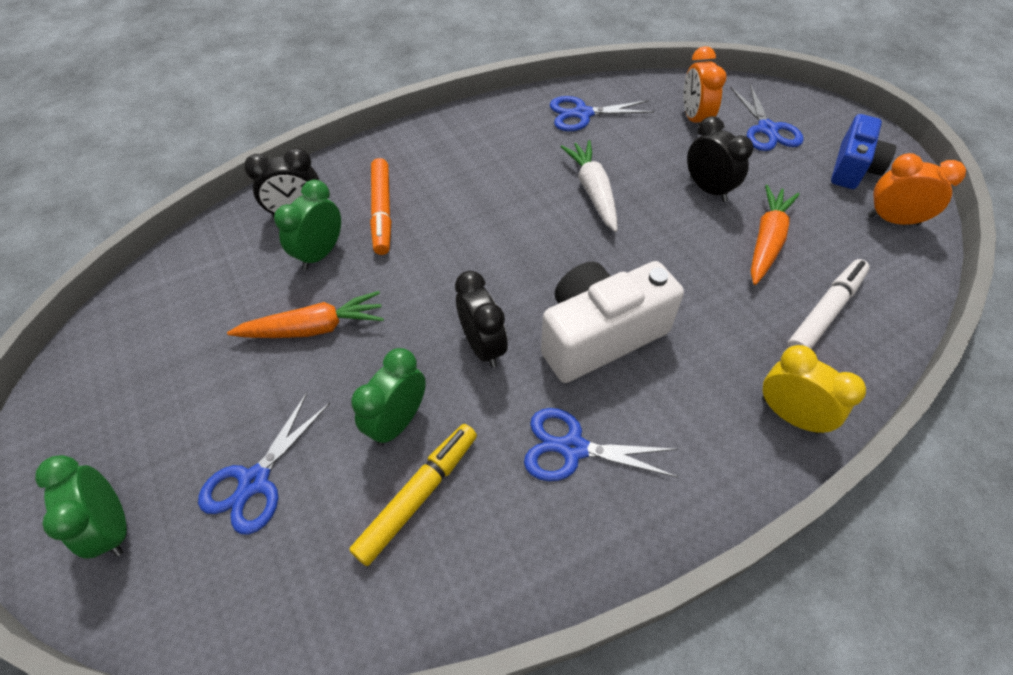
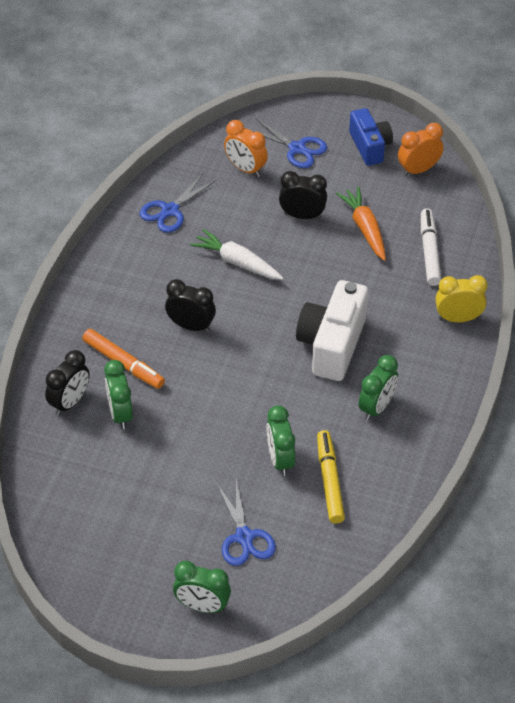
camera: 45 degrees left, 5 degrees down
(314, 328) = (174, 453): orange carrot -> none
(483, 346) = (278, 394): black clock -> black clock (191, 326)
(572, 448) = (376, 407): blue scissors -> green clock

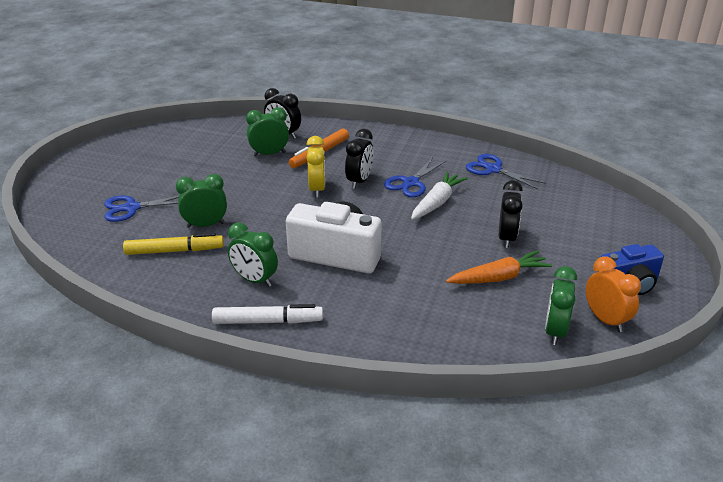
camera: 90 degrees right, 15 degrees down
(202, 606) = (75, 190): green clock -> green clock (555, 331)
(245, 169) = (561, 206): orange clock -> none
(297, 148) = (603, 236): blue scissors -> blue scissors (411, 183)
(429, 252) = (473, 324): white marker -> white marker (268, 321)
(458, 318) = (373, 342): yellow clock -> yellow clock (317, 189)

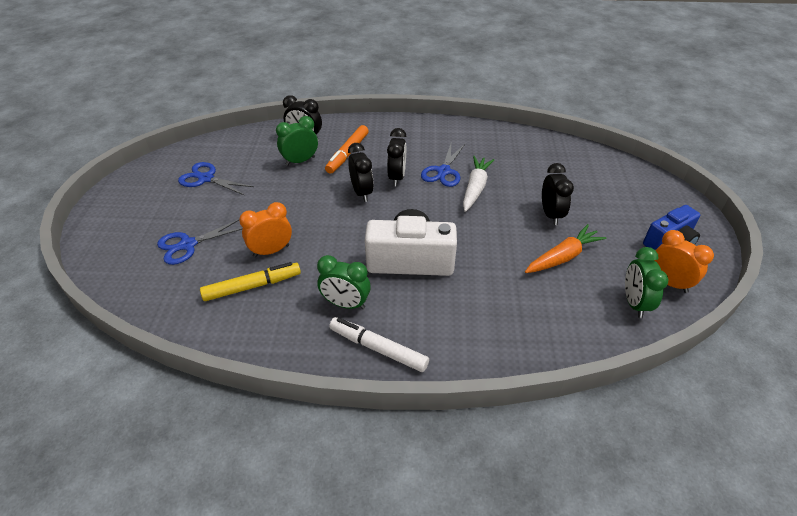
camera: 15 degrees left, 10 degrees up
(205, 225) = (271, 251): green clock -> orange clock
(268, 321) = (378, 348): white marker -> white marker turned 135 degrees counterclockwise
(317, 189) = (362, 192): yellow clock -> black clock
(493, 169) = (507, 146): blue scissors -> blue scissors (206, 178)

